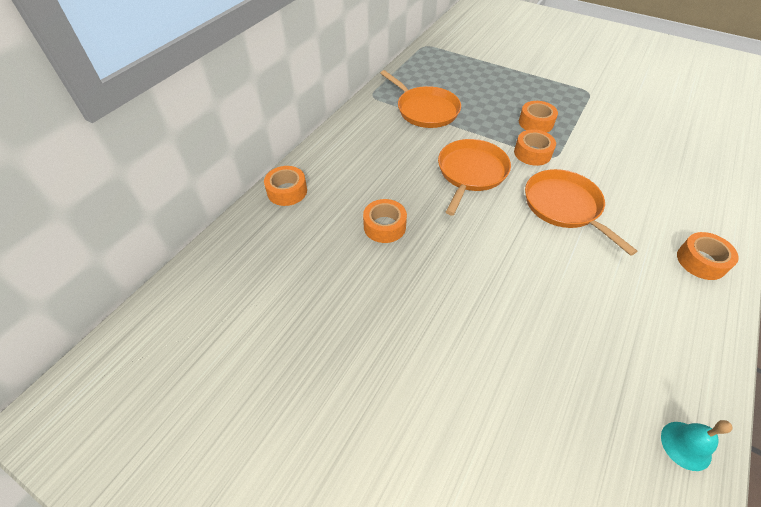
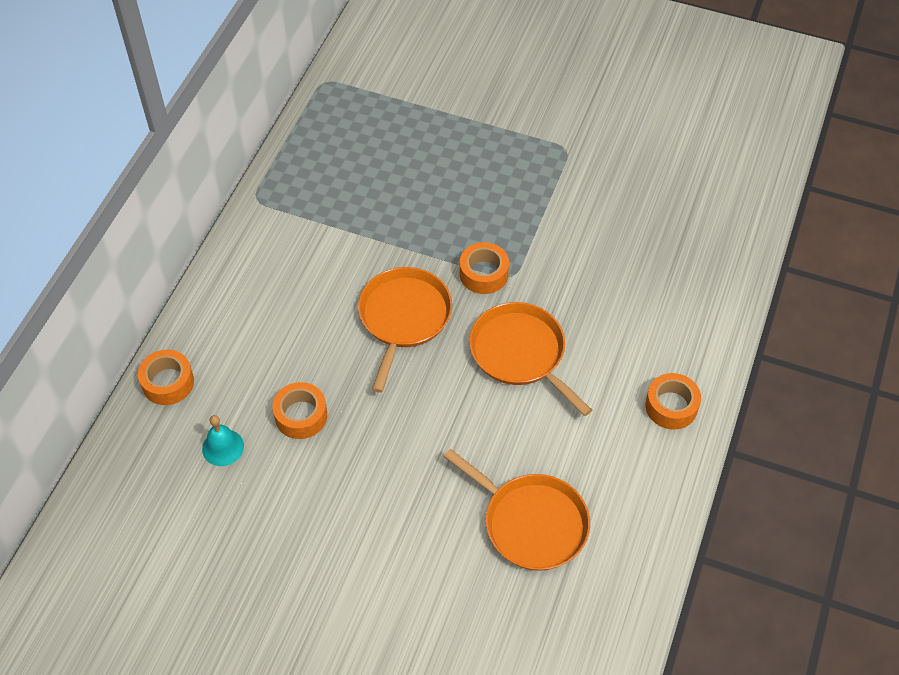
camera: 10 degrees left, 5 degrees up
(425, 110) = (335, 216): orange pan -> orange pan (531, 523)
(535, 123) = (489, 219): orange tape -> none
(686, 445) = (619, 613): turquoise bell -> turquoise bell (223, 447)

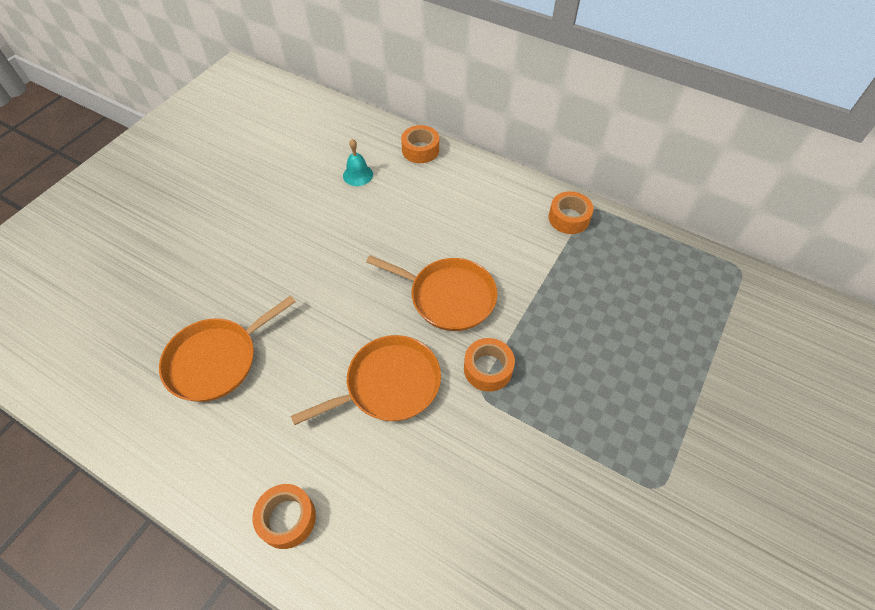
camera: 100 degrees right, 0 degrees up
(301, 415) = (370, 219): orange tape -> orange tape (569, 218)

